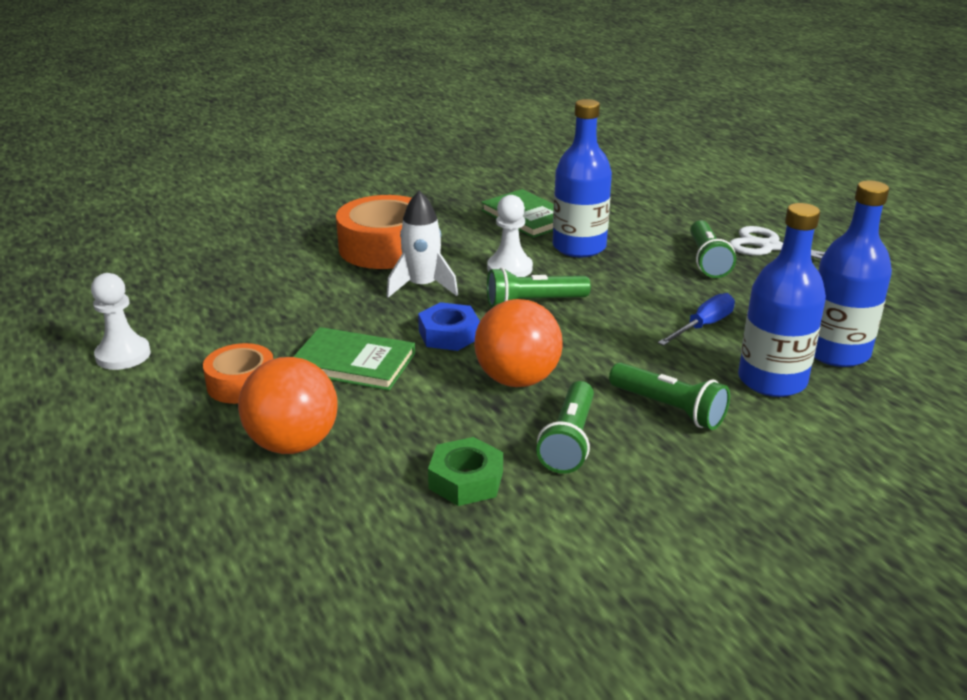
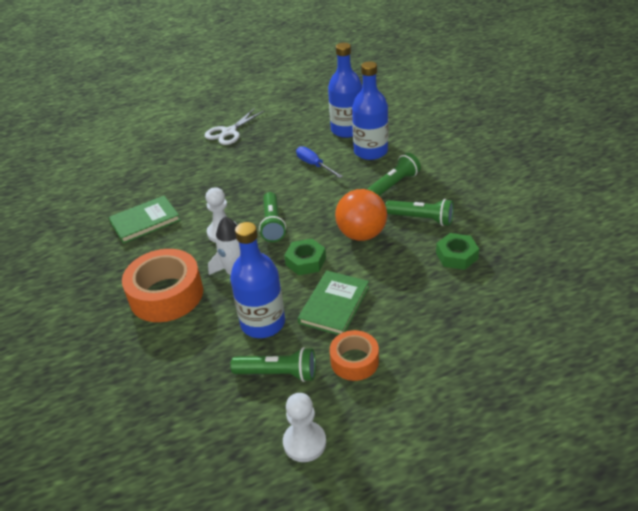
camera: 80 degrees left, 10 degrees up
(293, 444) = (425, 327): orange ball -> none
(449, 334) = (305, 261): blue nut -> green nut
(579, 247) = (202, 201): blue bottle -> blue bottle (263, 323)
(707, 260) = (238, 155): green flashlight -> green flashlight (278, 373)

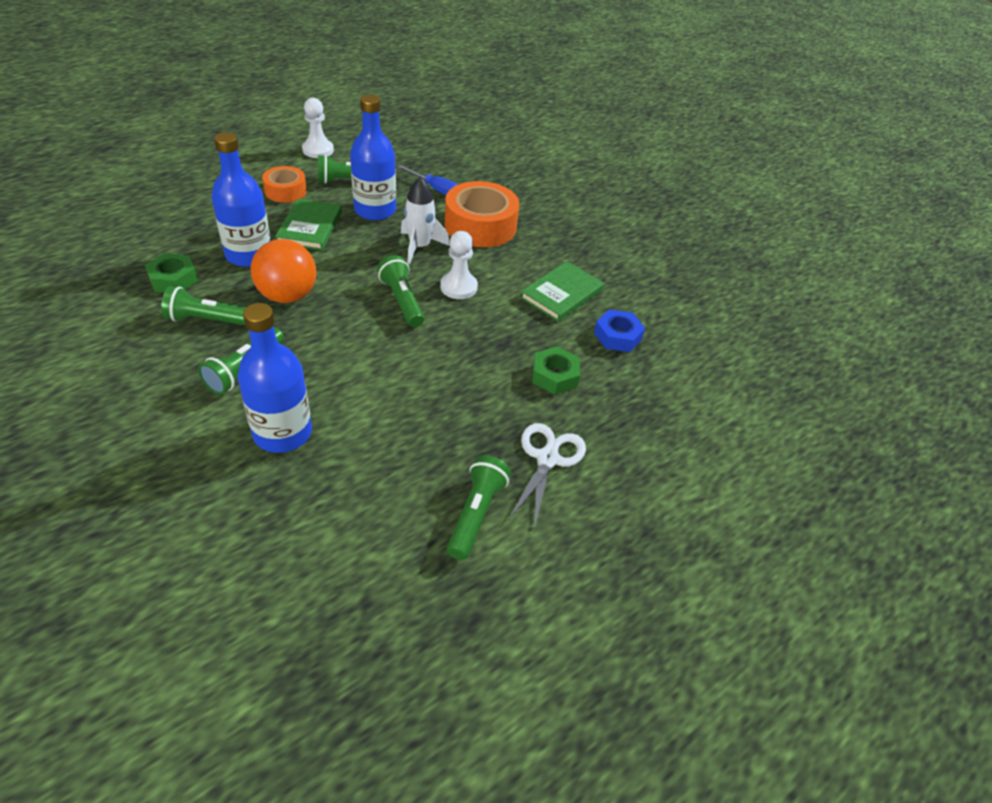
camera: 155 degrees right, 5 degrees up
(132, 189) = (617, 336): none -> blue nut
(278, 116) = (476, 514): none -> green flashlight
(305, 261) = (349, 263): green nut -> green nut (554, 376)
(314, 165) = (372, 397): blue screwdriver -> blue screwdriver (435, 189)
(347, 130) = (331, 484): blue bottle -> blue bottle (249, 255)

